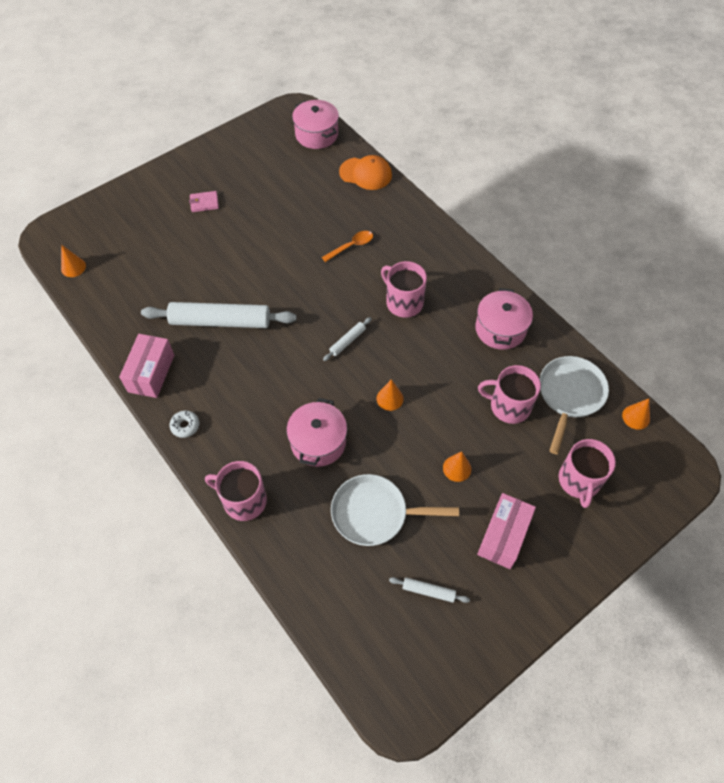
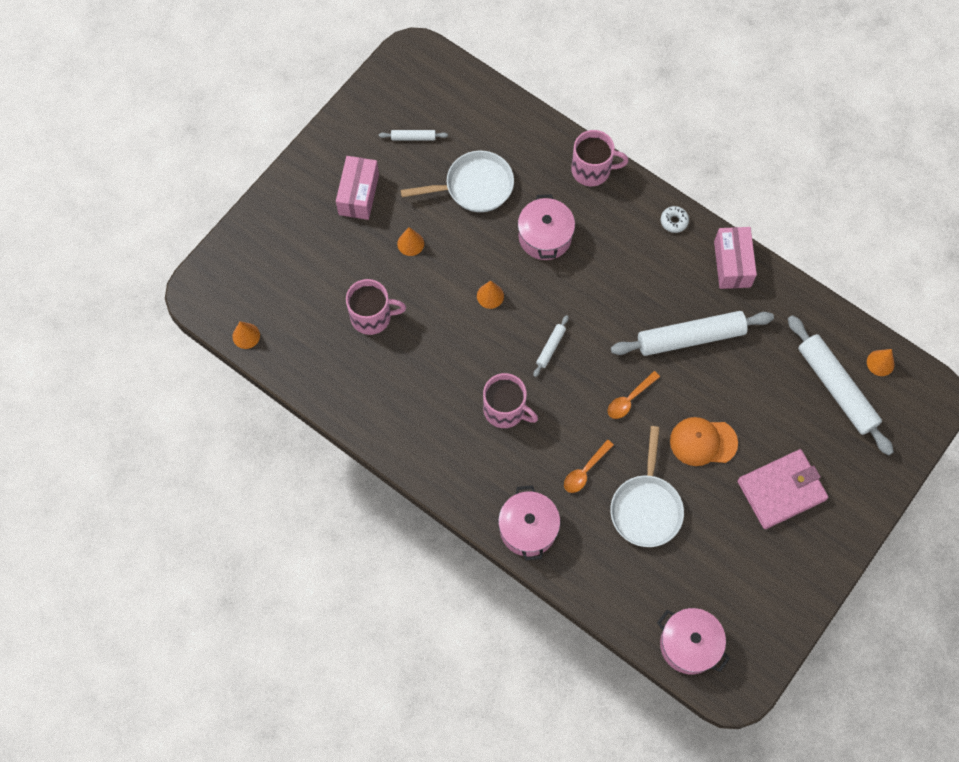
camera: 165 degrees right, 10 degrees up
(120, 258) = (836, 388): none -> white rolling pin
(204, 203) = (781, 490): pink wallet -> pink wallet, size x2.13
(294, 287) = (629, 399): none -> orange spoon
(365, 173) = (603, 590): orange cap -> orange cap (703, 442)
(500, 329) = (394, 402): pink pot -> pink pot (528, 528)
(569, 395) = (313, 343): white pan -> white pan (646, 507)
(579, 481) = (296, 259): pink mug -> none

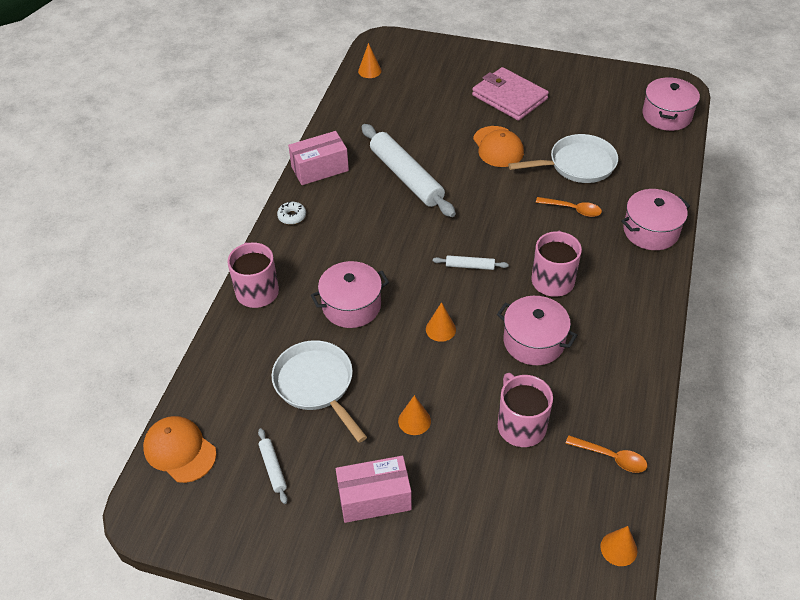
camera: 110 degrees left, 20 degrees down
(446, 362) = (533, 341): none -> pink pot
(456, 82) = (180, 450): none -> orange cap
(629, 399) = (488, 199): orange spoon -> orange spoon (611, 457)
(836, 388) = (404, 88): white rolling pin -> none

